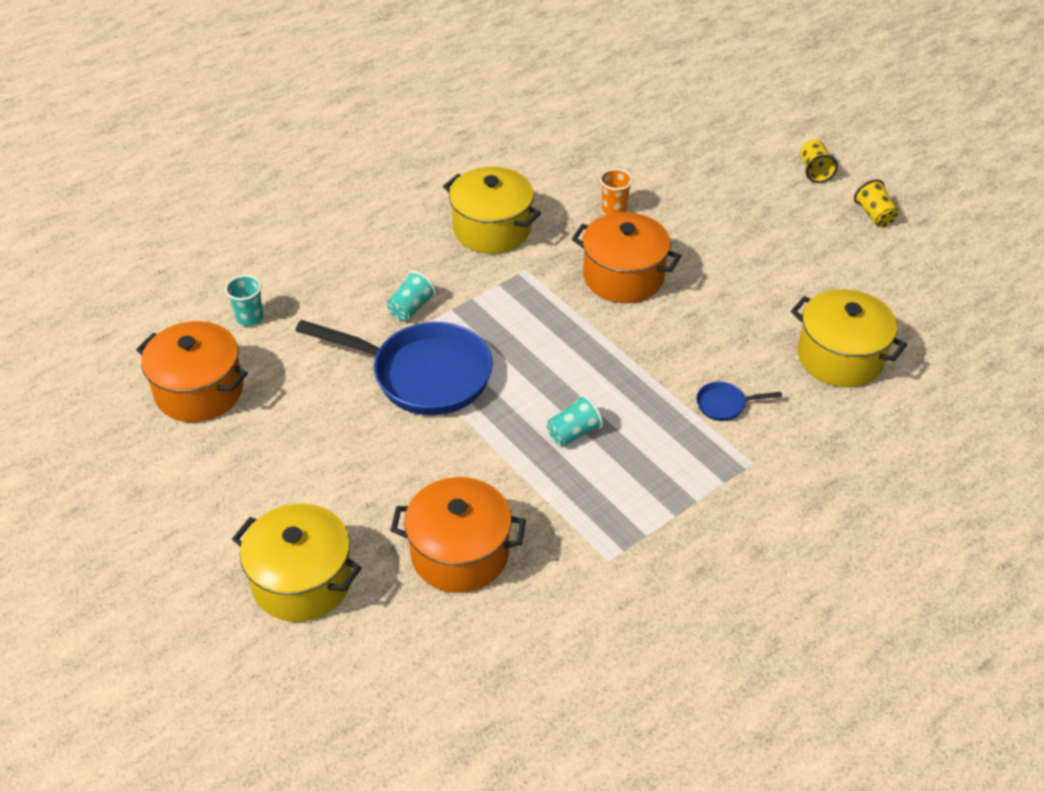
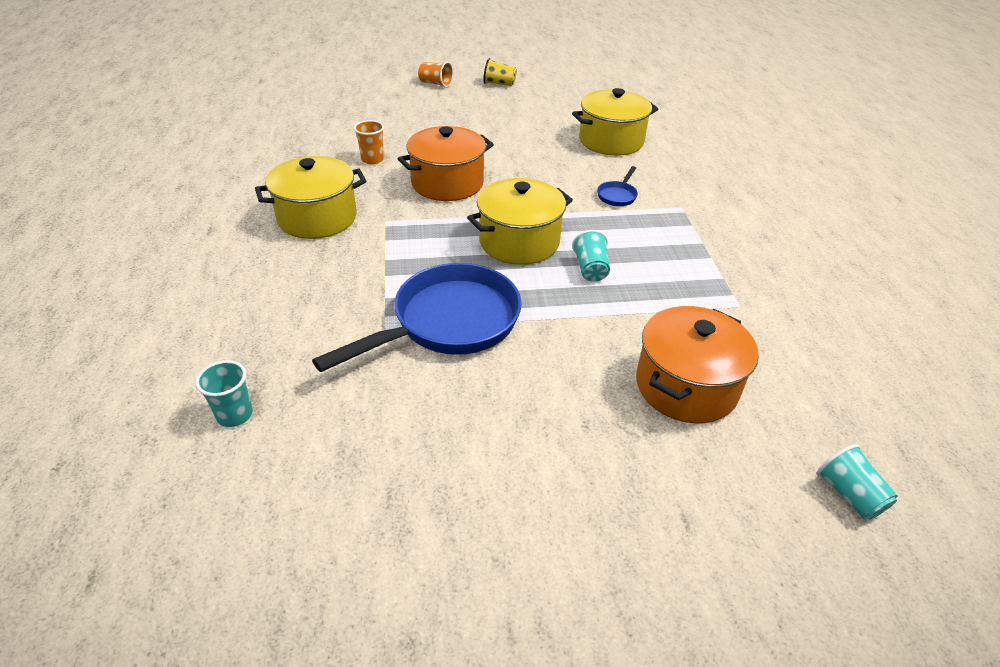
camera: 60 degrees left, 5 degrees down
(199, 391) = (298, 506): orange pot -> none
(302, 581) = (659, 521): yellow pot -> yellow pot (519, 242)
(411, 308) = (356, 297): turquoise cup -> turquoise cup (849, 495)
(814, 171) = (436, 84): yellow cup -> orange cup

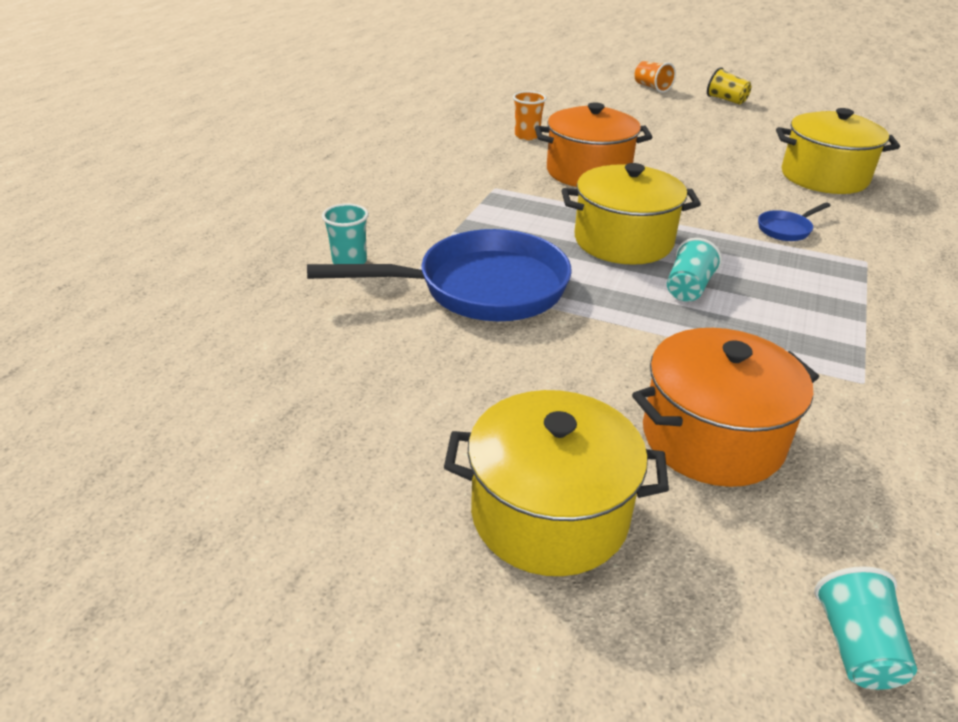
camera: 30 degrees right, 5 degrees down
(235, 415) = (221, 297): turquoise cup -> turquoise cup (349, 262)
(317, 218) = (431, 169): yellow pot -> yellow pot (549, 514)

